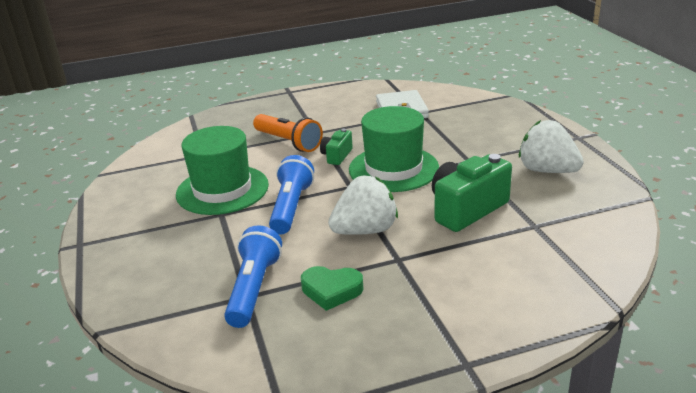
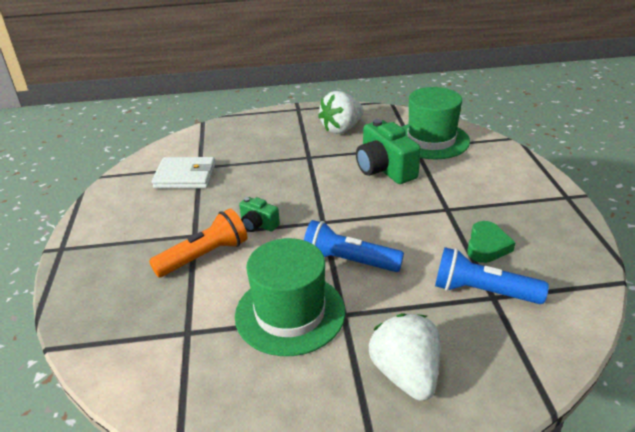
camera: 80 degrees left, 5 degrees up
(365, 230) = (402, 220): white strawberry -> white strawberry (405, 374)
(393, 169) = (303, 194): green hat -> green hat (431, 140)

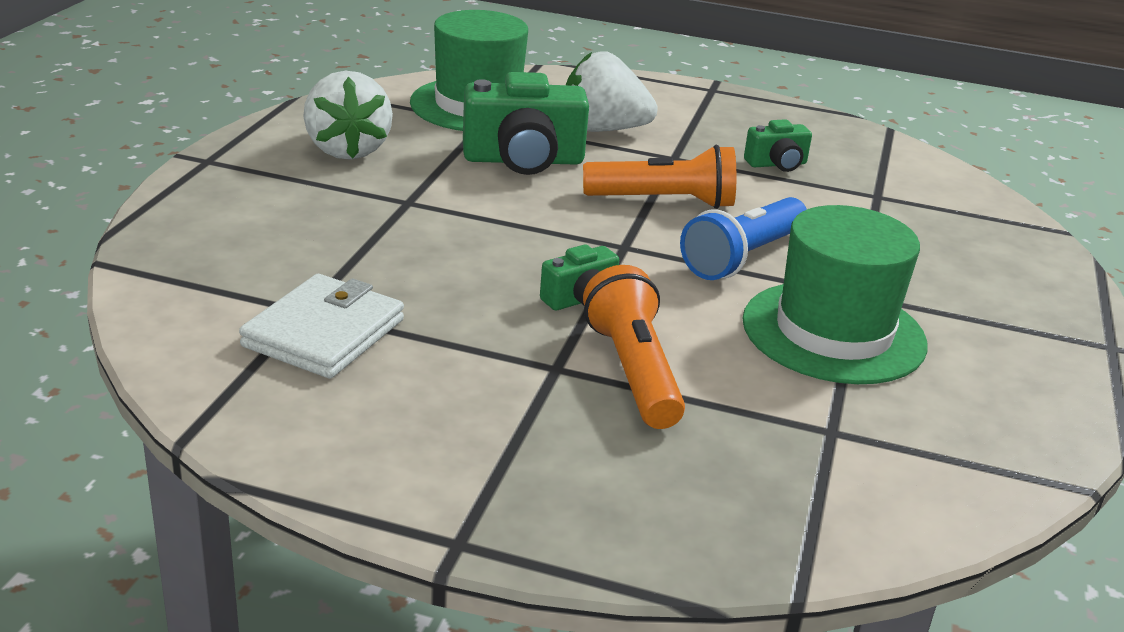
camera: 70 degrees left, 5 degrees down
(386, 220) = (664, 201): none -> orange flashlight
(405, 374) = (988, 289): white strawberry -> white strawberry (603, 130)
(482, 291) = (863, 197): blue flashlight -> none
(487, 246) = (777, 164): green heart -> green camera

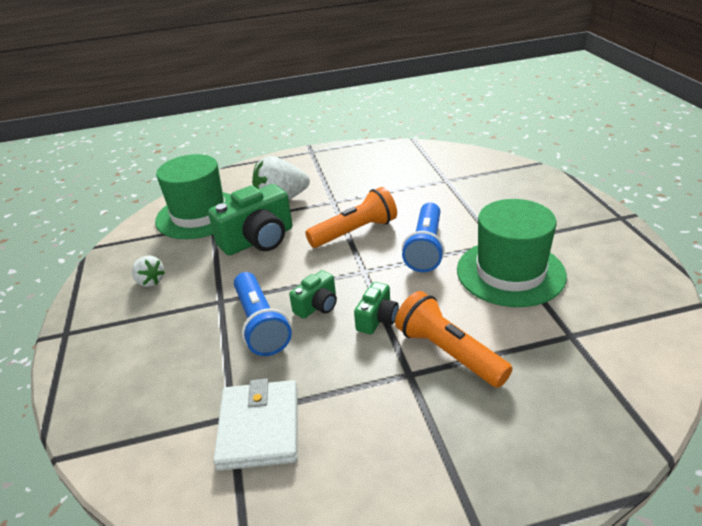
camera: 25 degrees left, 5 degrees up
(347, 150) = (150, 281): white strawberry -> white strawberry, size x0.54
(430, 244) = (260, 324): none -> blue flashlight
(777, 164) = (385, 183): green camera -> green camera (317, 306)

